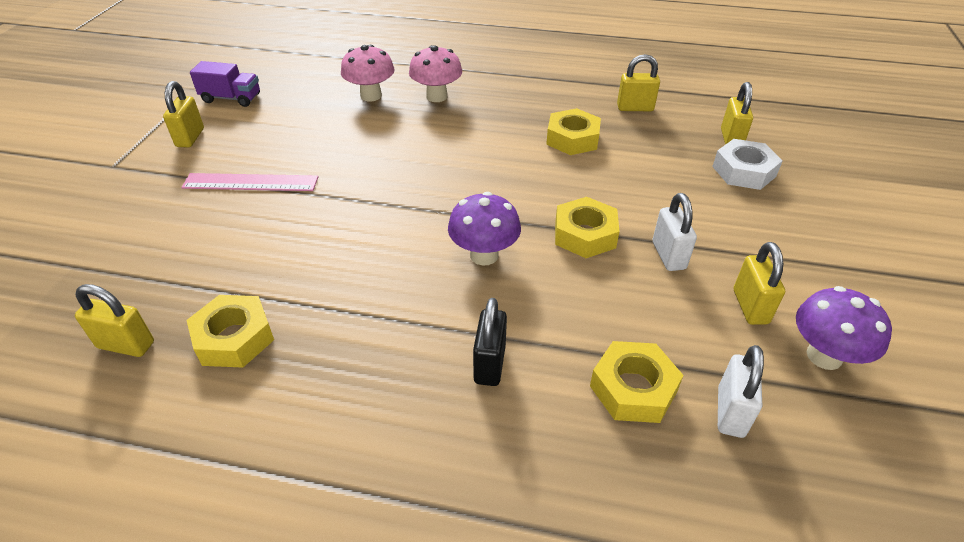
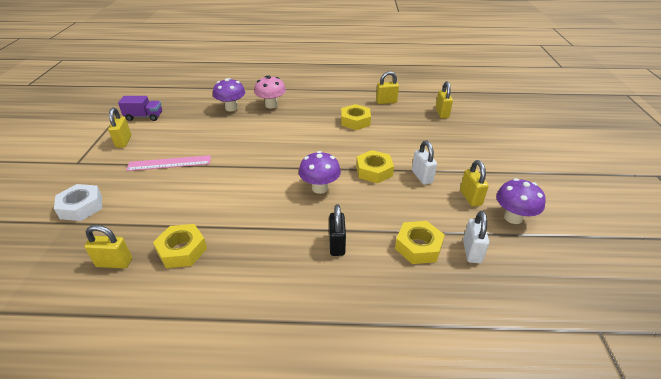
camera: 10 degrees left, 5 degrees down
(371, 96) = (231, 108): pink mushroom -> purple mushroom
(743, 171) = (452, 129): white nut -> white nut (81, 207)

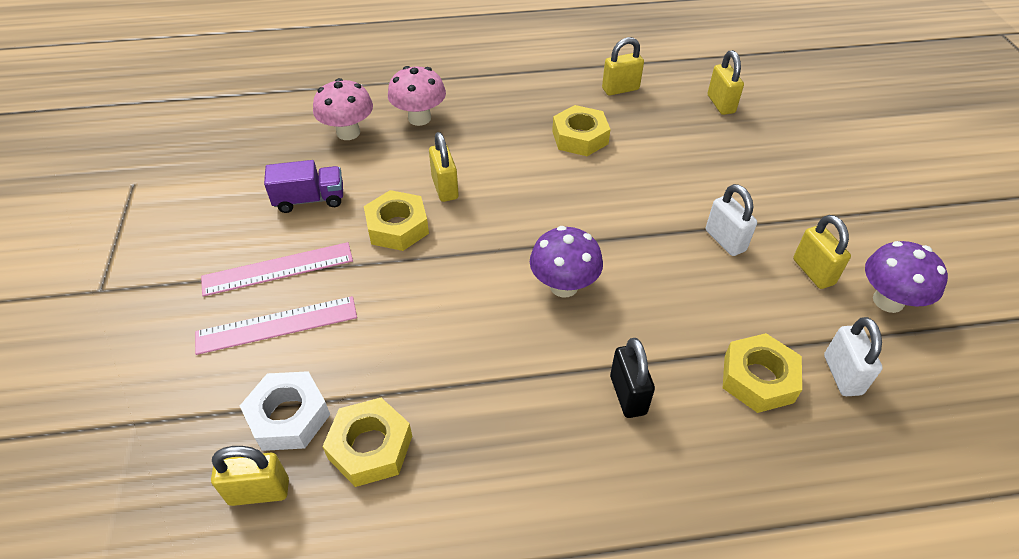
camera: 10 degrees left, 10 degrees up
(81, 207) = (149, 386): white nut -> white nut (288, 416)
(124, 141) = (172, 232): yellow padlock -> yellow padlock (445, 188)
(144, 117) = (189, 171): purple truck -> purple truck (310, 199)
(158, 188) = (277, 324): none -> pink ruler
(231, 108) = (348, 132): purple mushroom -> pink mushroom
(374, 171) = (643, 239): yellow nut -> yellow nut (397, 227)

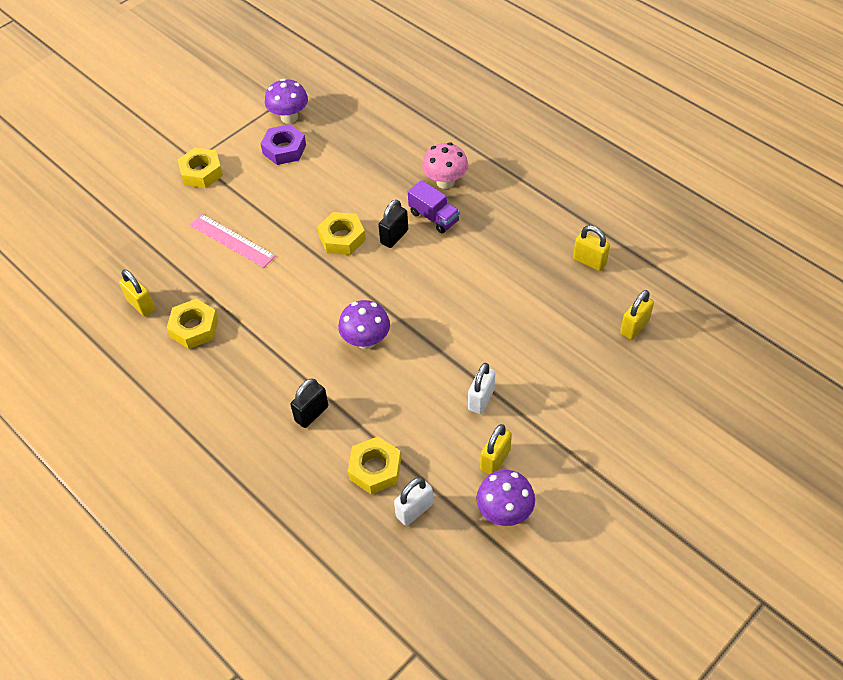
camera: 55 degrees right, 5 degrees up
(170, 175) = (289, 117): none -> purple mushroom
(208, 203) = (284, 149): none -> purple nut
(278, 269) = (266, 213): pink ruler -> none
(288, 416) = (185, 286): white nut -> none
(310, 199) = (327, 186): purple truck -> purple truck (434, 217)
(348, 132) = (398, 160): pink mushroom -> none
(445, 188) = (394, 237): yellow padlock -> black padlock
(580, 137) = (510, 271): yellow nut -> yellow nut (201, 172)

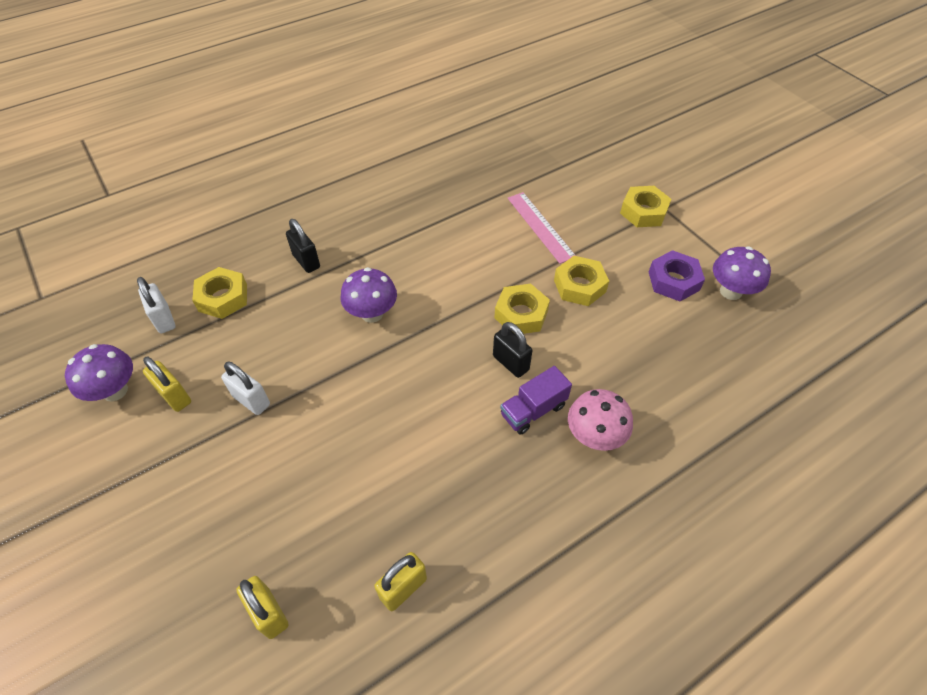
camera: 100 degrees right, 0 degrees up
(141, 305) = (477, 163): yellow padlock -> none
(194, 328) = (438, 193): yellow nut -> yellow nut (579, 286)
(232, 240) = (540, 226): pink ruler -> pink ruler turned 75 degrees counterclockwise

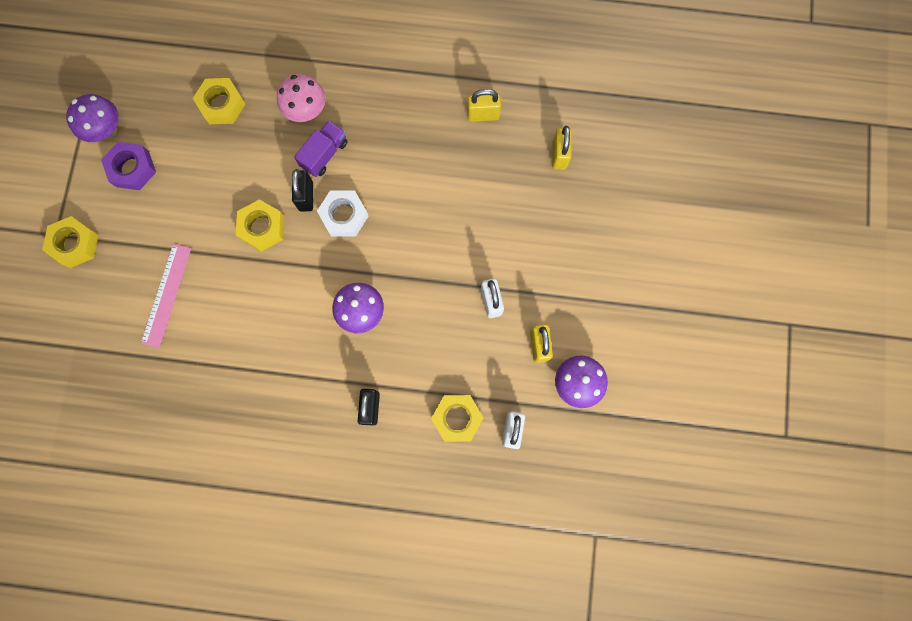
camera: 140 degrees left, 25 degrees up
(460, 372) = (344, 216): none -> white nut
(533, 410) = (324, 154): purple truck -> purple truck turned 60 degrees counterclockwise
(579, 286) = (199, 218): yellow nut -> yellow nut (222, 104)

